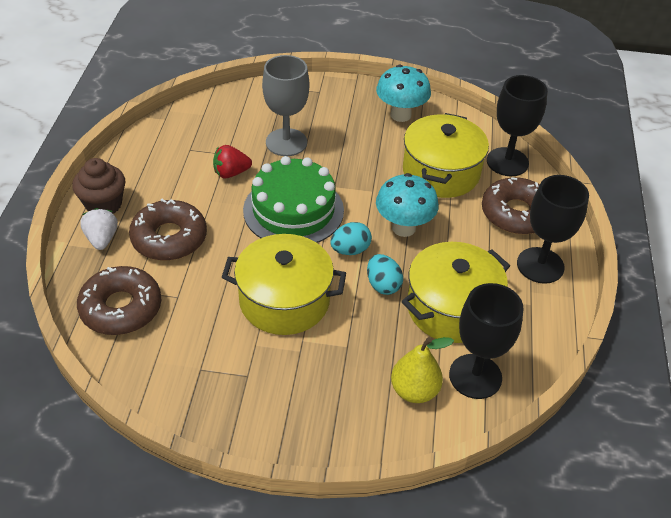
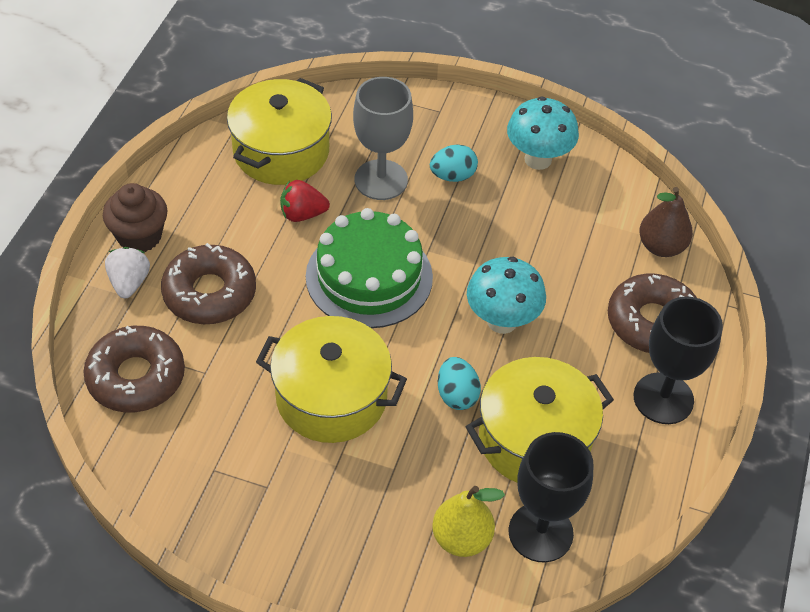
camera: 10 degrees right, 5 degrees up
(350, 250) = (427, 342): turquoise egg -> turquoise egg (453, 176)
(441, 172) = (569, 250): yellow pot -> yellow pot (281, 151)
(507, 162) = (661, 247): black goblet -> brown pear

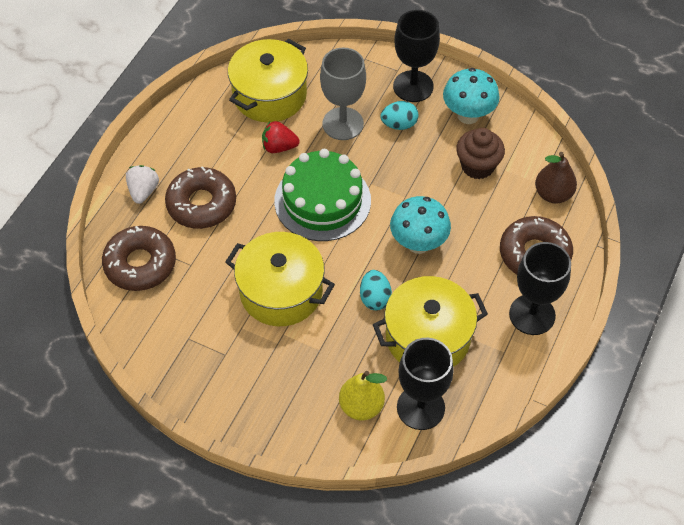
camera: 10 degrees right, 5 degrees up
(139, 236) = (155, 155): brown cupcake -> brown cupcake (477, 166)
(463, 129) = (413, 86): none -> black goblet

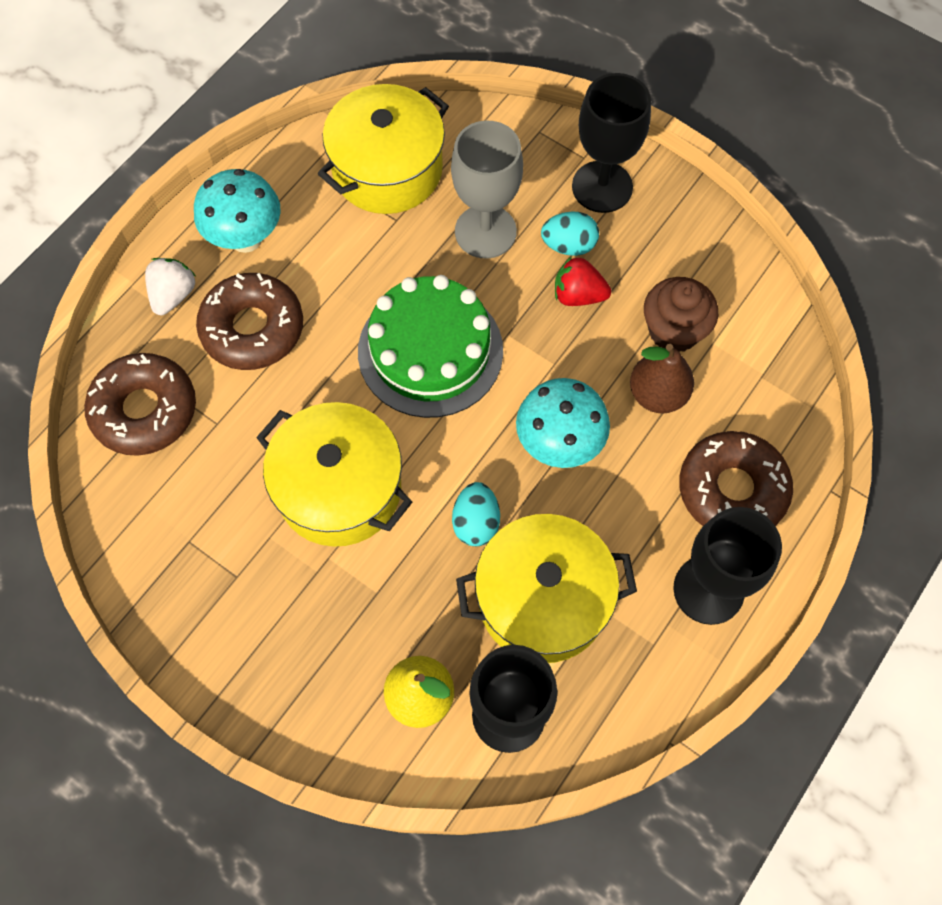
camera: 10 degrees right, 10 degrees up
(279, 147) = (384, 255): red strawberry -> red strawberry (578, 295)
(468, 115) = (675, 246): turquoise mushroom -> turquoise mushroom (246, 238)
(553, 194) = (779, 395): brown pear -> brown pear (657, 394)

